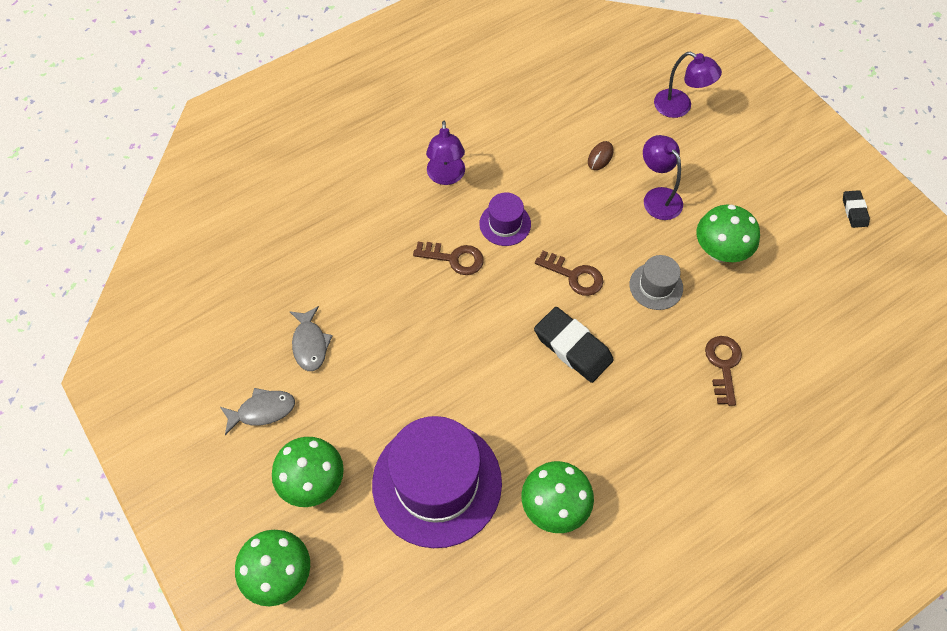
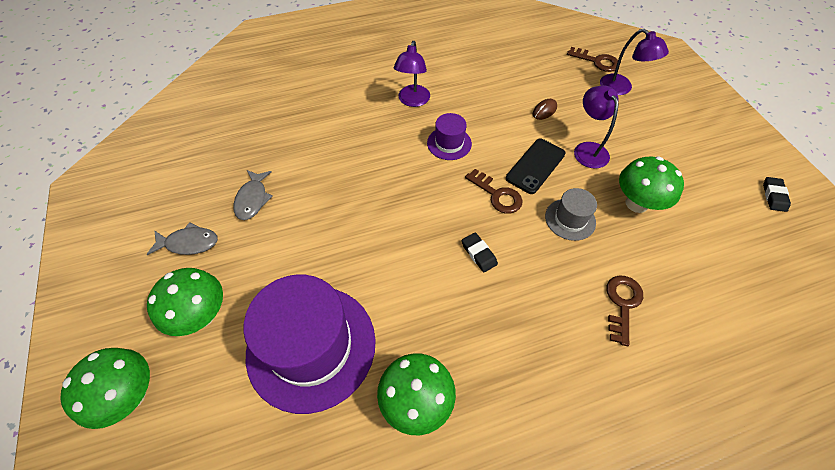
camera: 15 degrees right, 5 degrees down
(454, 258) = (397, 160): brown key -> brown key (596, 61)
(573, 347) = (479, 254): black eraser -> black eraser, size x0.53
(606, 231) = (535, 166): none -> black phone

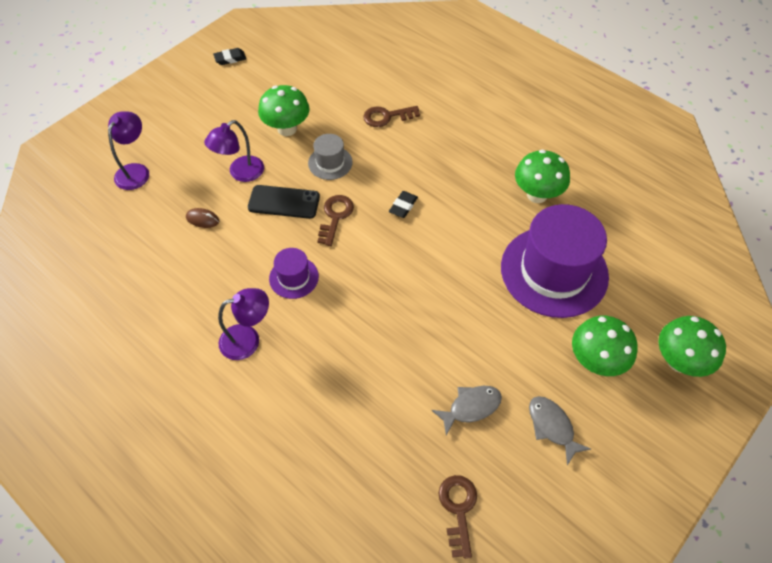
camera: 120 degrees left, 0 degrees up
(596, 61) = (96, 201): brown key -> brown key (458, 509)

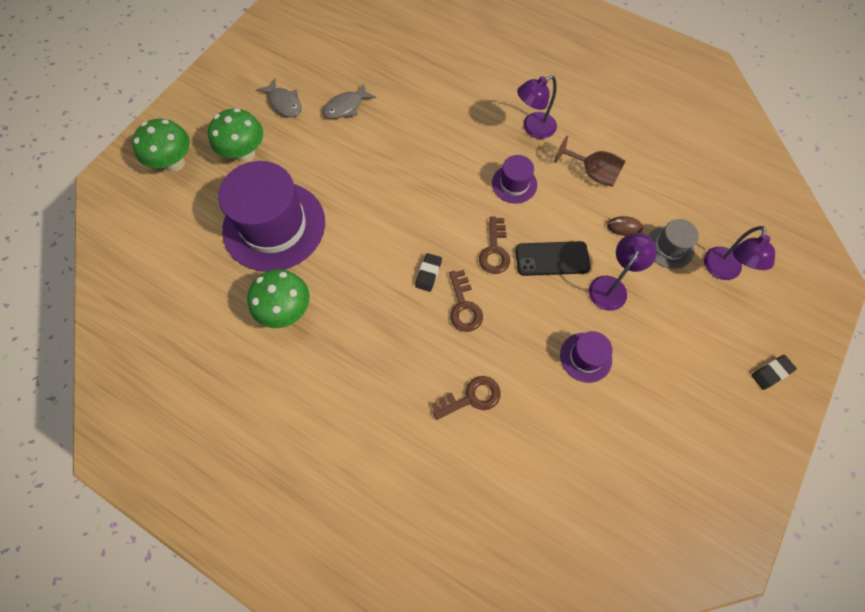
camera: 170 degrees right, 10 degrees up
(206, 276) = (592, 173): none -> brown goblet
(230, 58) = (710, 470): black eraser -> black eraser (771, 373)
(287, 129) = (585, 357): green mushroom -> purple hat
(330, 163) = (520, 316): grey hat -> grey hat (669, 247)
(458, 509) = (351, 48): brown key -> brown key (463, 306)

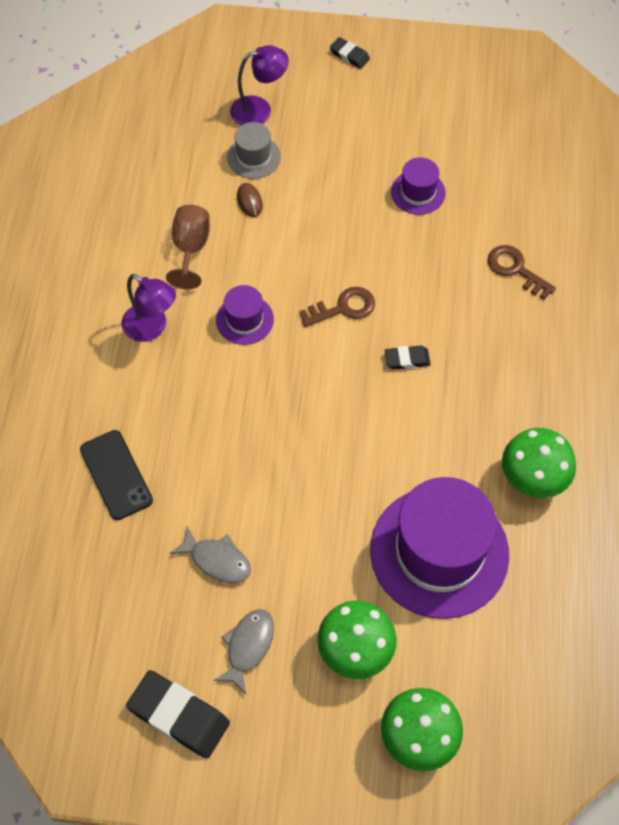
camera: 115 degrees left, 5 degrees down
(268, 60) = (179, 716): none -> black eraser
(463, 306) = (425, 312): brown key -> none
(552, 259) = (324, 252): black phone -> black phone (116, 475)
(611, 286) = (328, 193): purple lamp -> none

